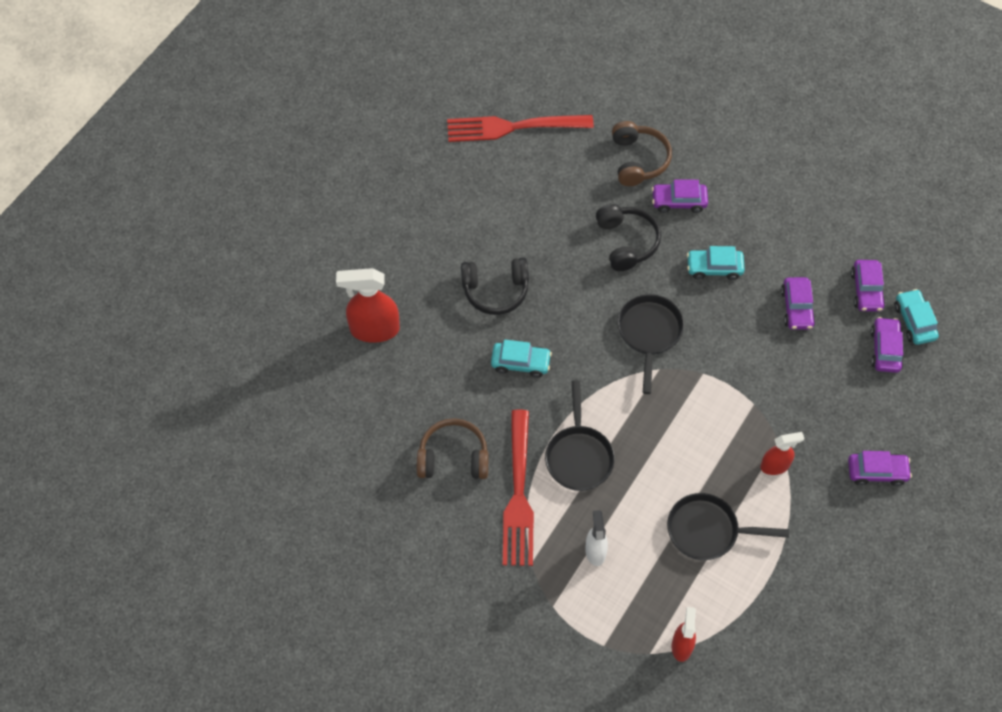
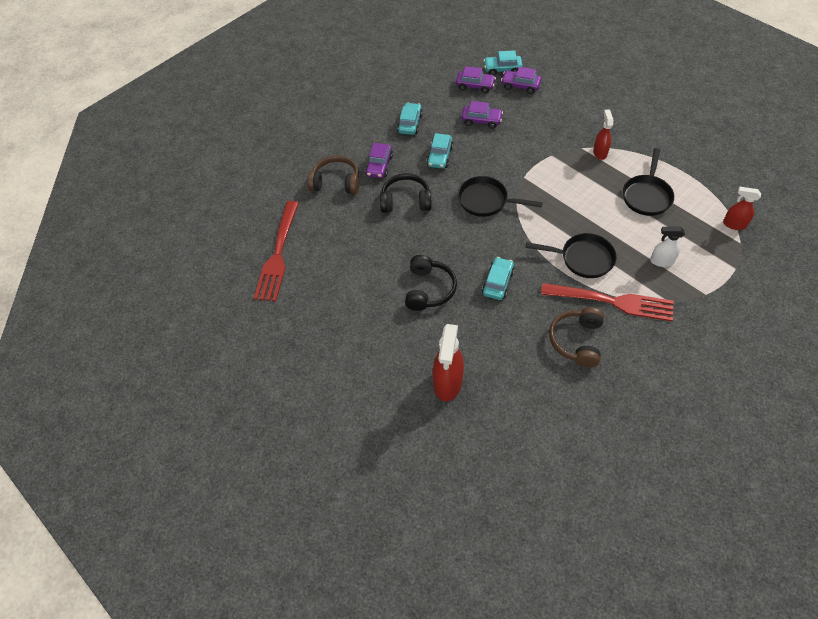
camera: 75 degrees left, 5 degrees down
(766, 222) = (410, 123): none -> turquoise car
(877, 472) = (608, 106): purple car -> none

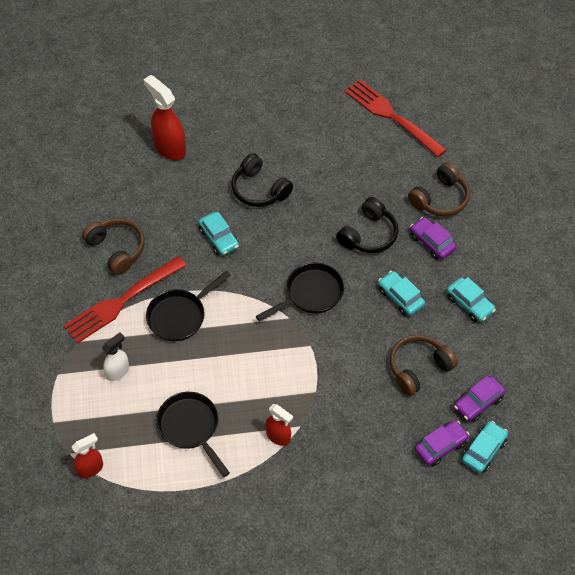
camera: 125 degrees right, 0 degrees up
(481, 120) = (418, 368): purple car -> brown headphones

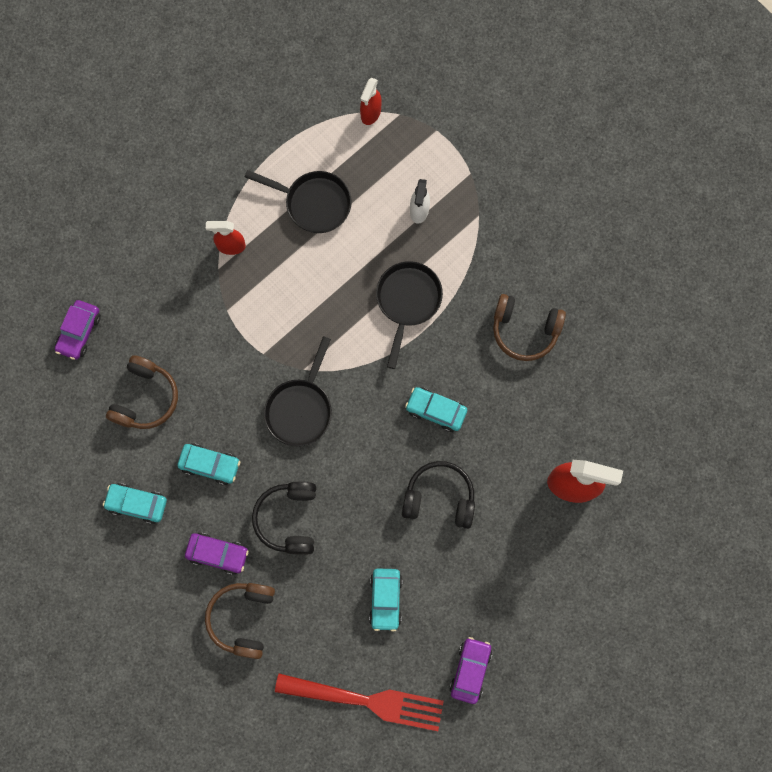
camera: 145 degrees right, 20 degrees up
(122, 300) = (473, 281): red fork -> none
(478, 402) = (69, 399): purple car -> purple car (470, 670)
(483, 450) = (38, 354): turquoise car -> turquoise car (385, 599)

